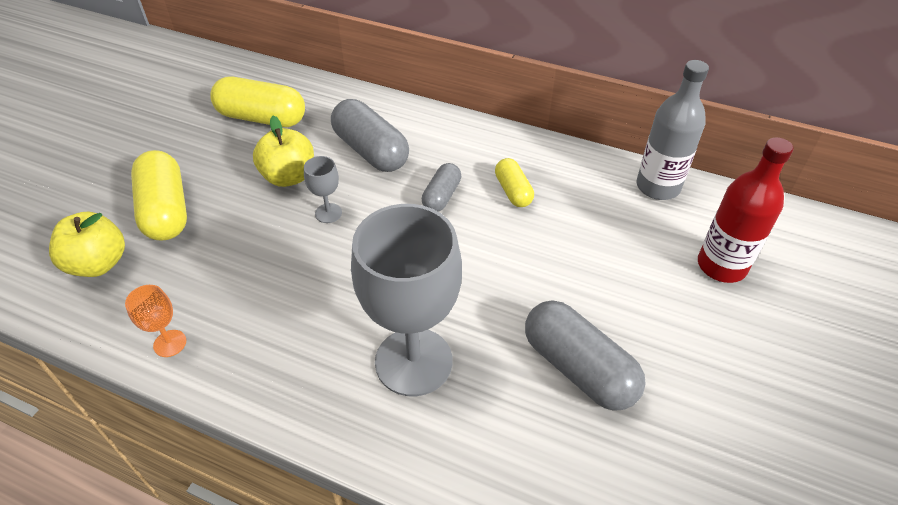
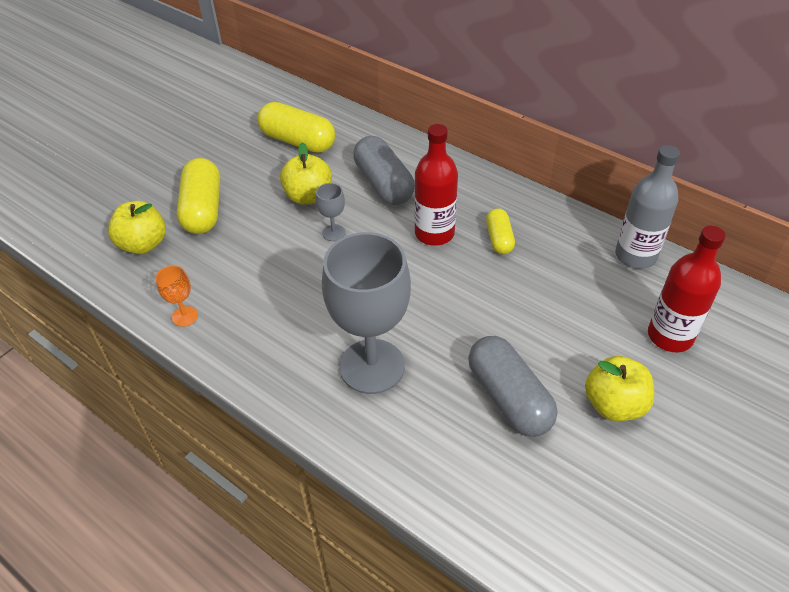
camera: 15 degrees right, 0 degrees up
(442, 196) = (434, 233): grey capsule -> red bottle
(692, 353) = (614, 405): none -> yellow apple

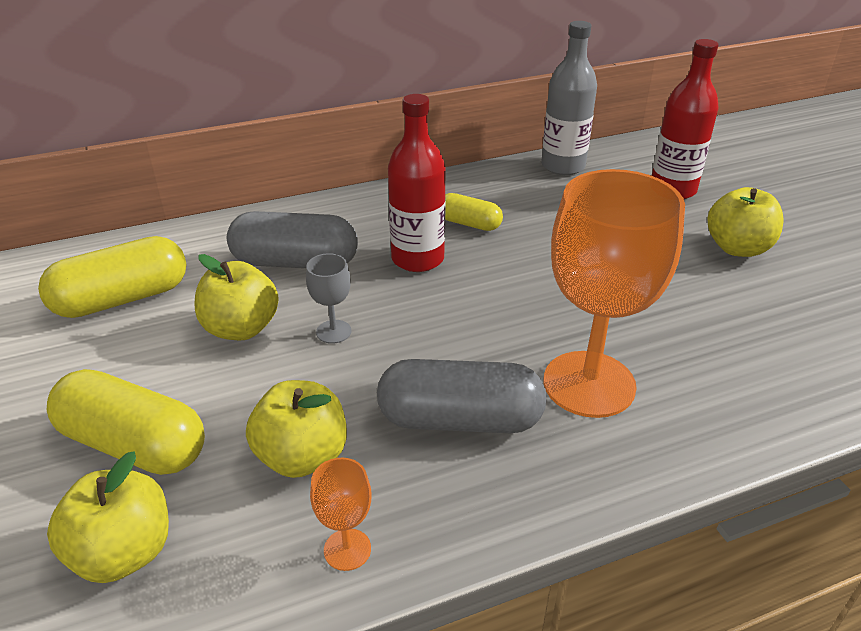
camera: 60 degrees left, 10 degrees down
(232, 270) = (302, 456): none -> yellow apple
(372, 366) = (589, 384): grey goblet -> orange goblet
(509, 398) = (696, 303): grey capsule -> grey capsule (460, 419)

